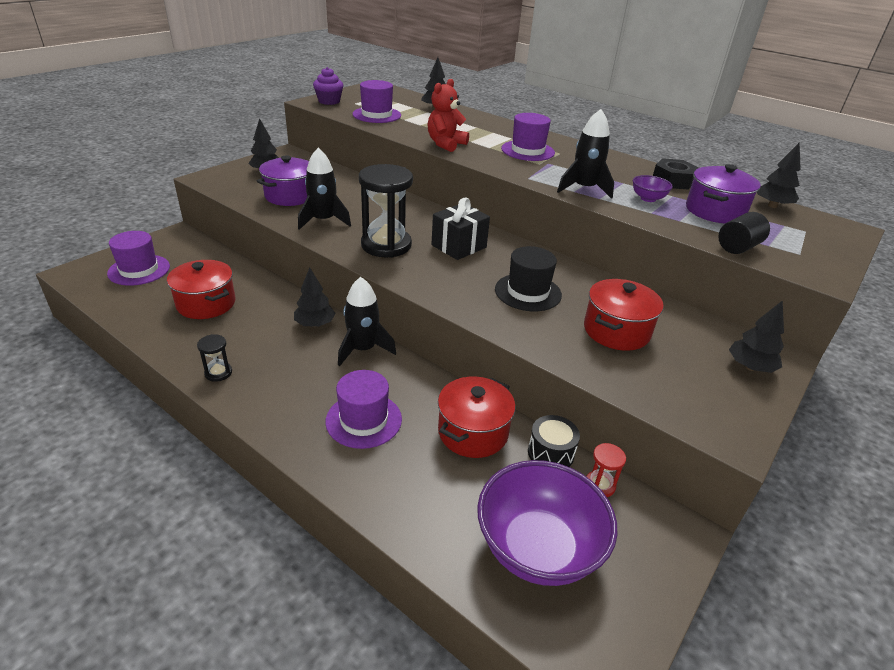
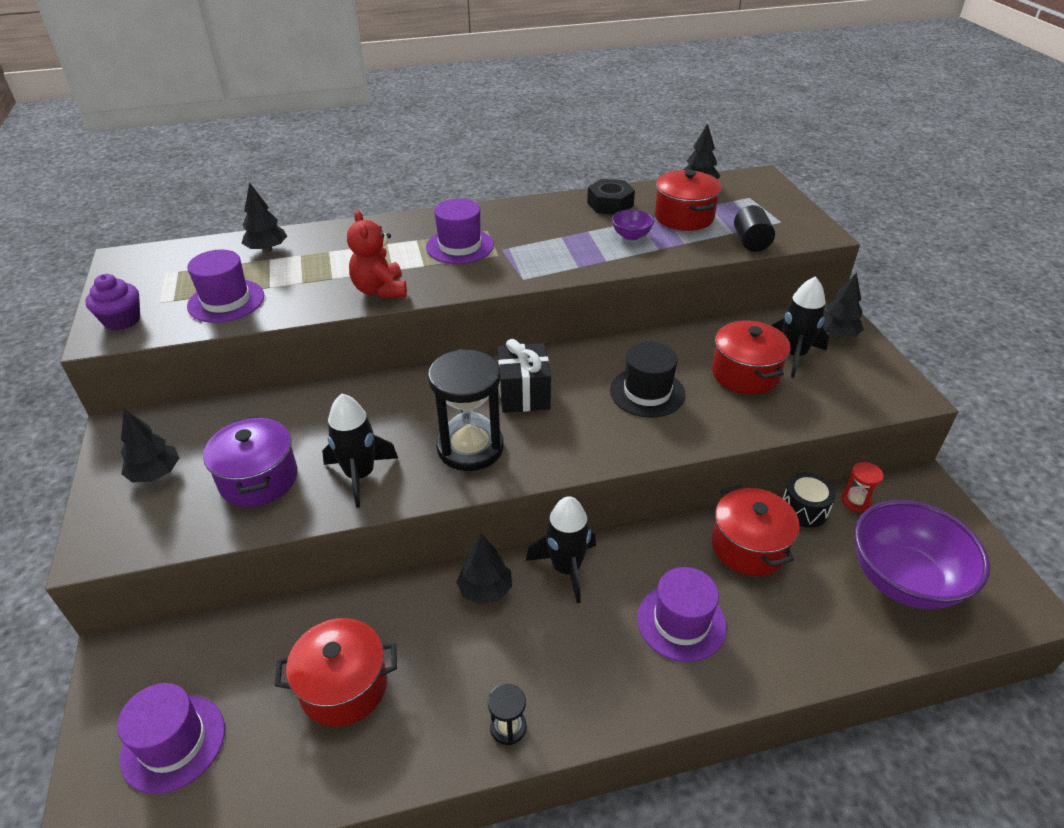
camera: 50 degrees left, 5 degrees up
(584, 189) = (579, 259): black rocket -> black rocket (793, 355)
(715, 211) = (684, 217): purple pot -> red pot

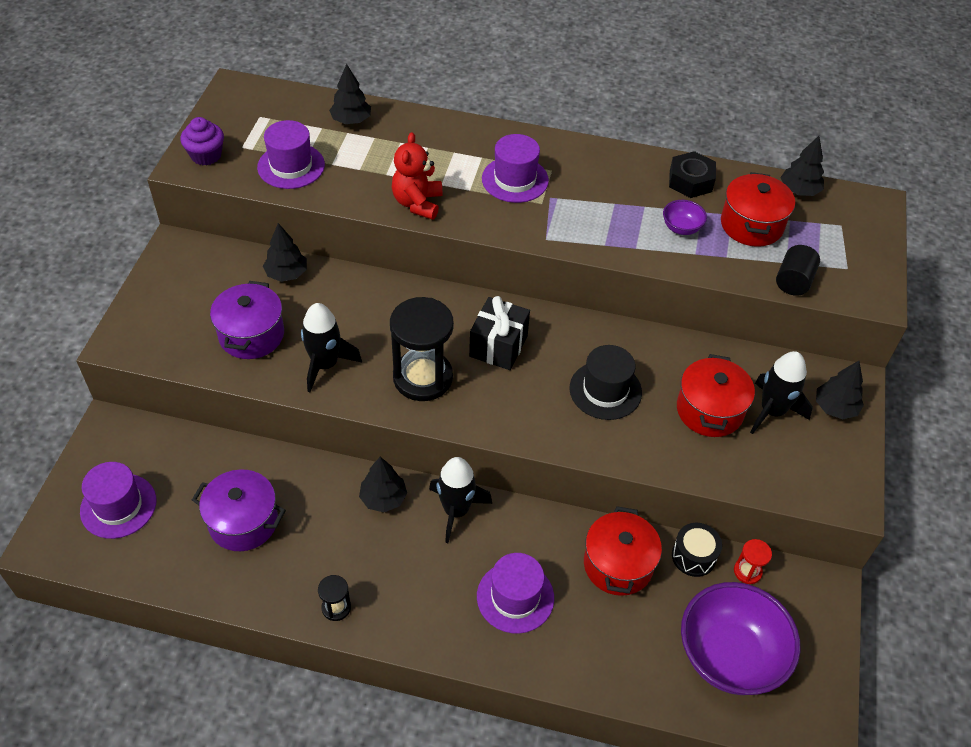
camera: 25 degrees right, 10 degrees up
(155, 473) = (183, 297): black tree -> black tree (286, 274)
(344, 686) = (243, 522): red pot -> purple pot

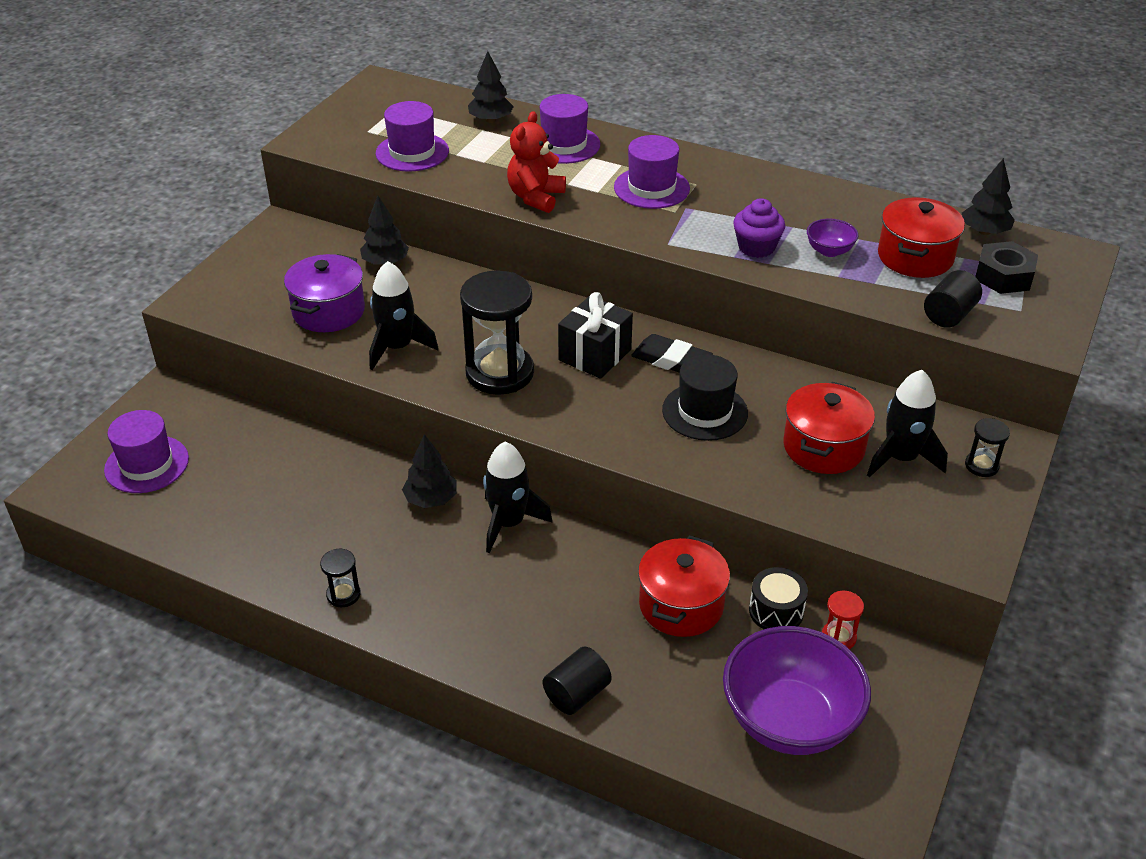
camera: 15 degrees right, 10 degrees down
(206, 155) = (327, 135): purple cupcake -> purple cupcake (756, 247)
(243, 522) = (271, 498): purple pot -> none
(515, 597) = (549, 617): purple hat -> purple hat (564, 145)
(558, 666) = (577, 694): none -> black cylinder
(563, 342) = (671, 360): none -> black eraser
(690, 181) = (855, 210): black nut -> black nut (1003, 276)
(835, 408) = (981, 465): black tree -> black hourglass

